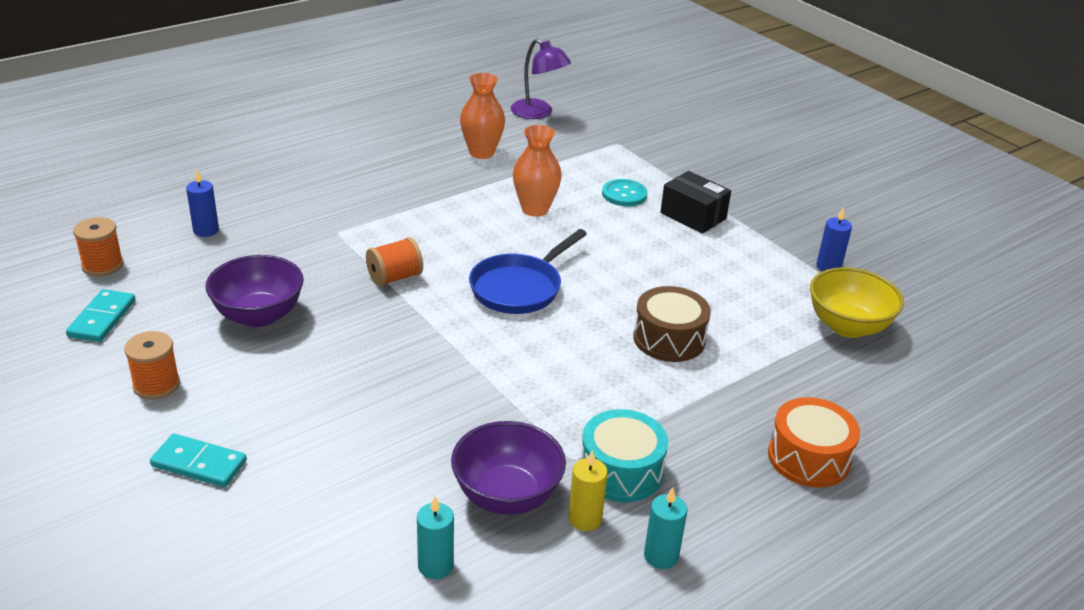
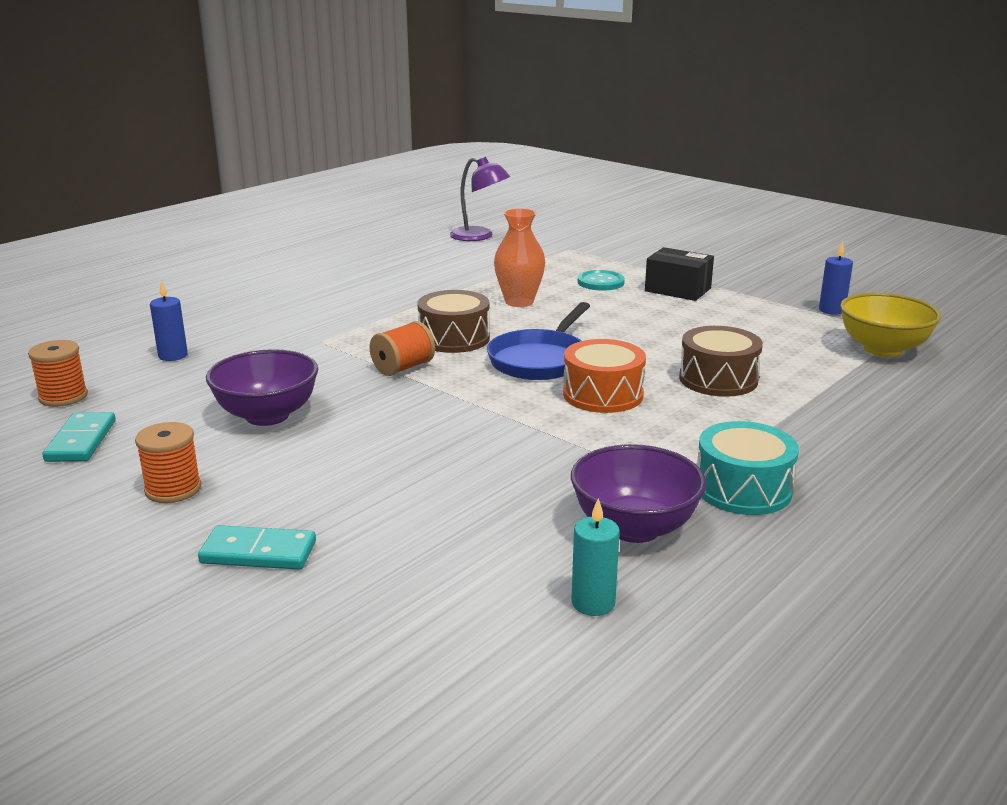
camera: 10 degrees left, 10 degrees down
(455, 248) = (454, 338): none -> brown drum
(482, 153) = (440, 268): orange vase -> none
(585, 519) = (732, 535): yellow candle -> none
(661, 556) = (836, 554): turquoise candle -> none
(808, 458) = (924, 451): orange drum -> orange drum (603, 394)

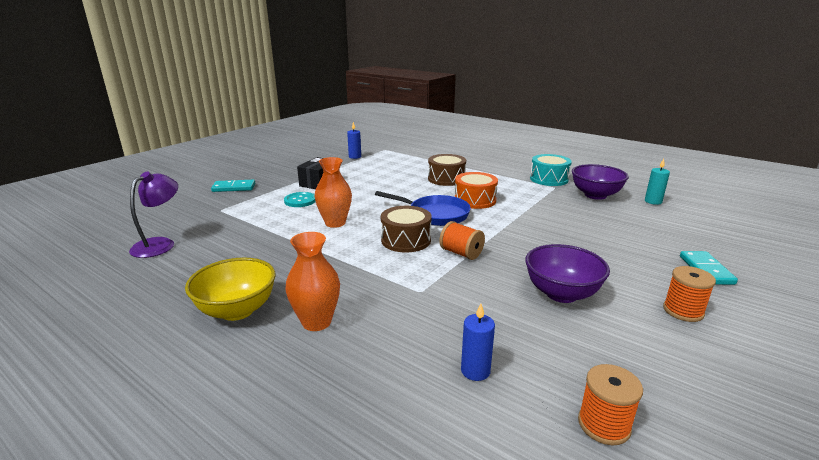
camera: 95 degrees left, 0 degrees up
(81, 441) = (667, 378): turquoise domino -> turquoise domino (234, 188)
(293, 299) = (316, 322): none -> orange vase
(883, 349) = (402, 153): yellow bowl -> yellow bowl (237, 310)

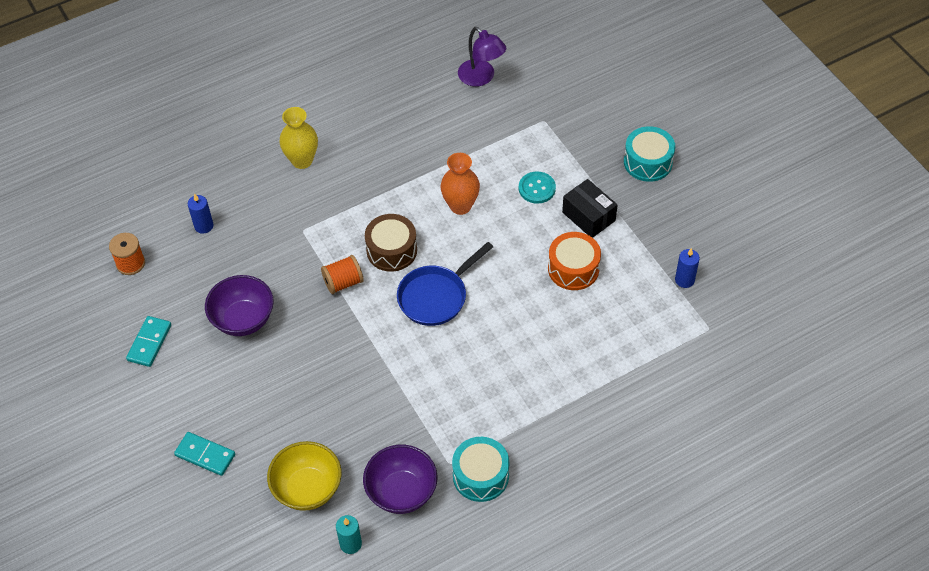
camera: 115 degrees right, 30 degrees up
(234, 188) = (609, 135): turquoise domino -> turquoise domino (149, 342)
(237, 310) = (343, 120): yellow bowl -> yellow bowl (307, 489)
(258, 175) = (648, 162): none -> turquoise drum
(316, 322) = (302, 160): orange vase -> yellow vase
(446, 179) = (539, 354): brown drum -> none
(475, 200) = (454, 352): orange drum -> orange drum (573, 269)
(683, 311) = (175, 384): orange spool -> none

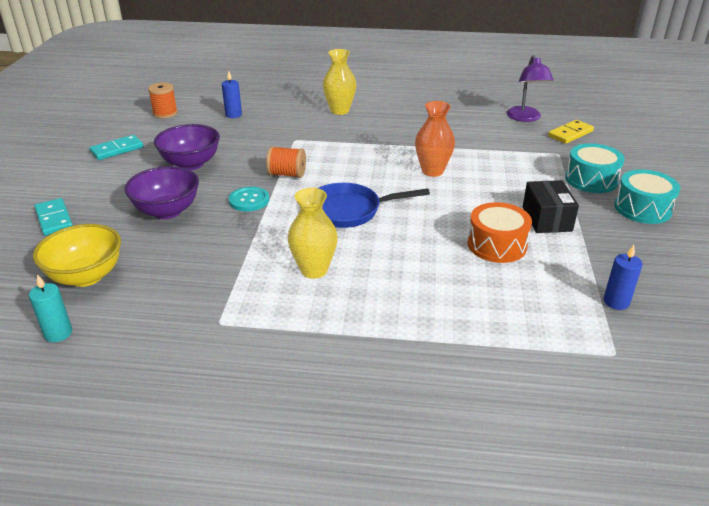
camera: 35 degrees right, 20 degrees down
(391, 250) = (346, 173): brown drum -> none
(401, 492) = (151, 320): purple bowl -> purple bowl (167, 211)
(467, 376) = (314, 270): none -> yellow vase
(480, 476) = (234, 348): turquoise drum -> turquoise drum (591, 180)
(535, 83) = (570, 134): none -> yellow domino
(537, 188) = (512, 185): turquoise button -> turquoise button (249, 200)

